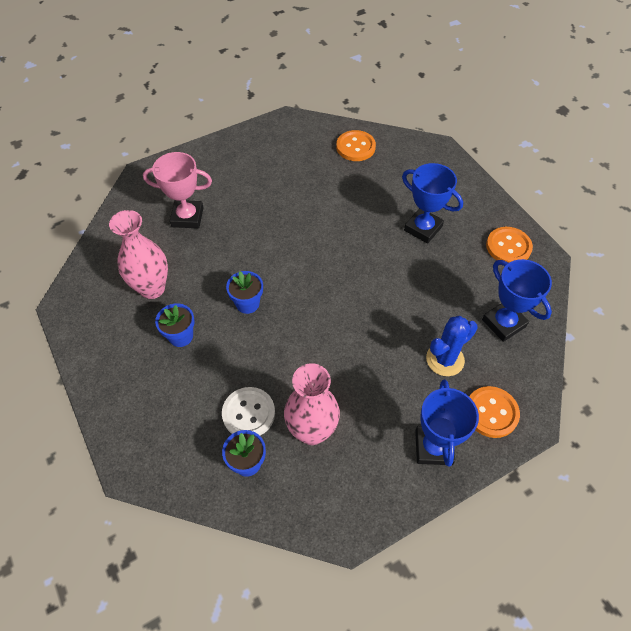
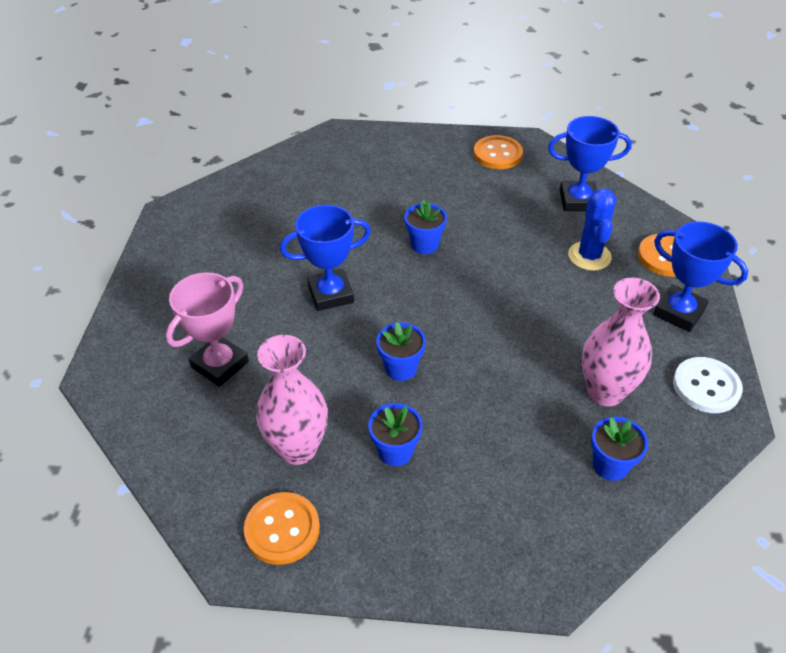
camera: 55 degrees left, 10 degrees down
(248, 413) = (548, 435): white button -> white button (706, 386)
(355, 147) = (271, 183): orange button -> orange button (282, 529)
(369, 256) = (424, 245): none -> blue flower pot
(423, 228) = (426, 192): blue trophy -> blue trophy (331, 294)

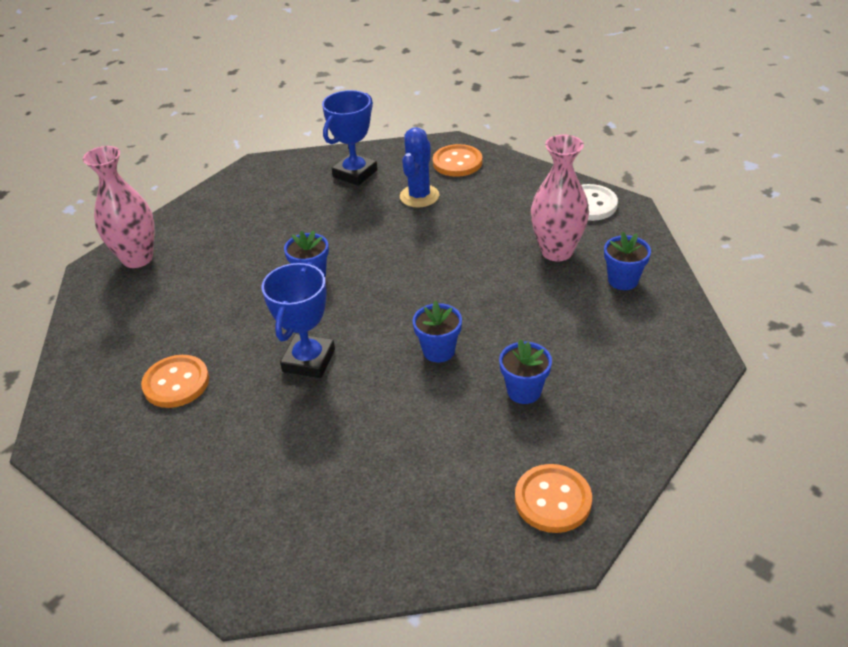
camera: 55 degrees left, 5 degrees down
(220, 364) = (322, 477): pink trophy -> none
(298, 449) = (472, 455): pink vase -> pink vase (137, 258)
(497, 154) = (251, 188): orange button -> orange button (176, 383)
(589, 256) = (419, 196): blue cactus -> blue cactus turned 75 degrees clockwise
(679, 312) = (514, 183): blue trophy -> none

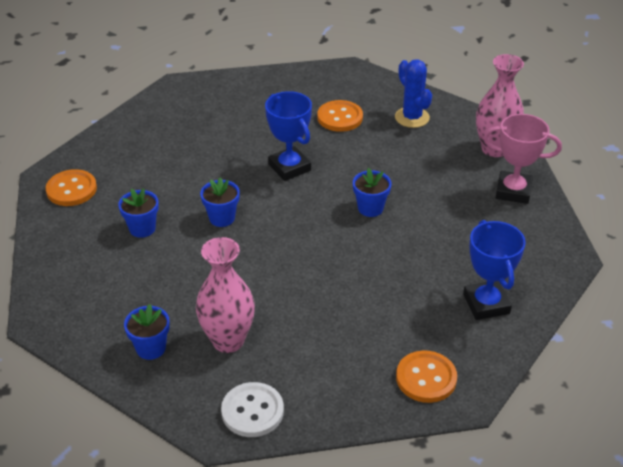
camera: 130 degrees right, 0 degrees up
(197, 221) = (513, 191): none -> pink trophy
(419, 196) = (401, 318): blue cactus -> blue cactus (412, 117)

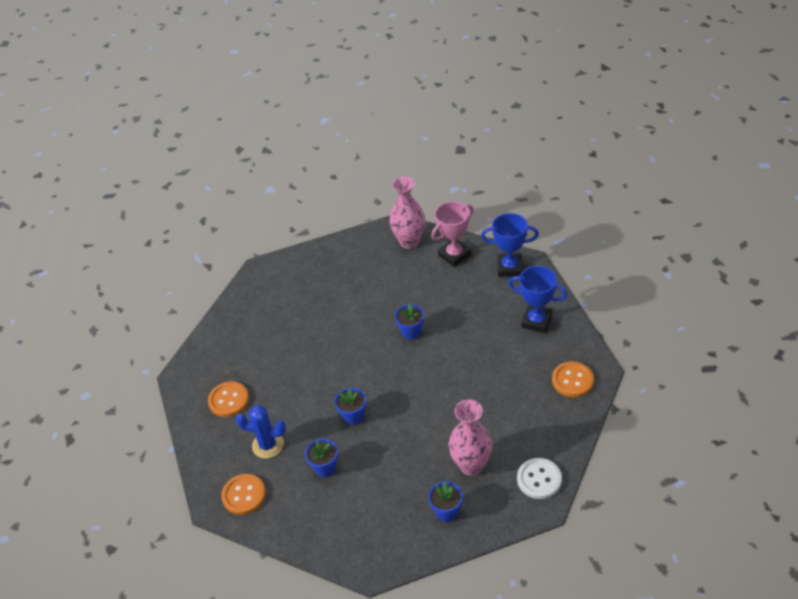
camera: 50 degrees left, 5 degrees up
(289, 167) = (334, 354): blue trophy -> blue trophy (509, 267)
(340, 117) = (307, 301): orange button -> orange button (228, 400)
(412, 117) = (342, 264): blue cactus -> blue cactus (268, 445)

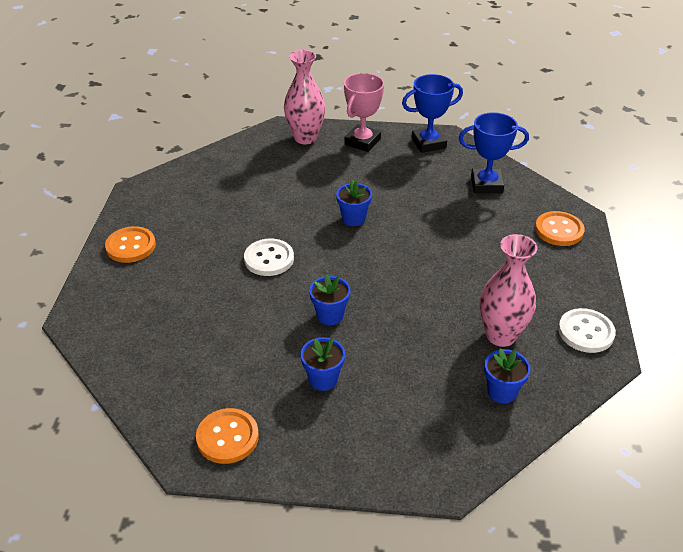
camera: 25 degrees left, 5 degrees down
(228, 400) = (156, 332): orange button -> orange button (131, 246)
(268, 445) = (233, 370): blue cactus -> none
(331, 356) = (269, 259): none -> white button

